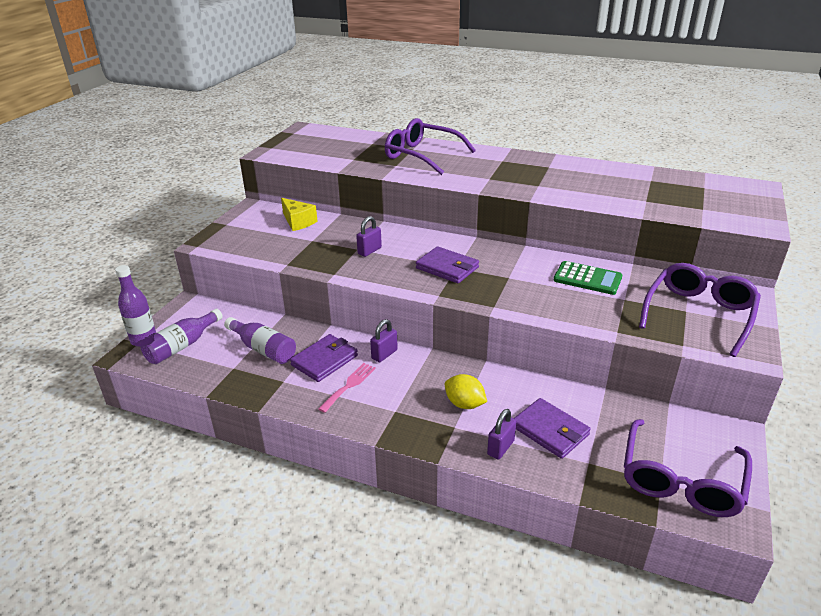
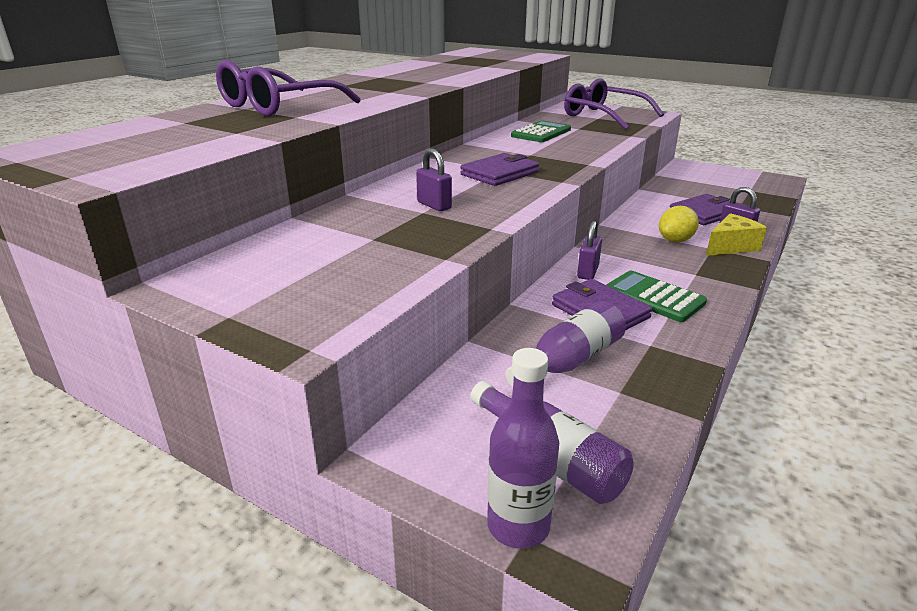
camera: 80 degrees left, 5 degrees down
(298, 222) = (292, 247): yellow cheese -> yellow cheese (731, 247)
(349, 385) = (653, 297): pink fork -> green calculator
(384, 354) = (588, 272): purple padlock -> purple padlock turned 60 degrees clockwise
(681, 480) = (745, 185): purple glasses -> none

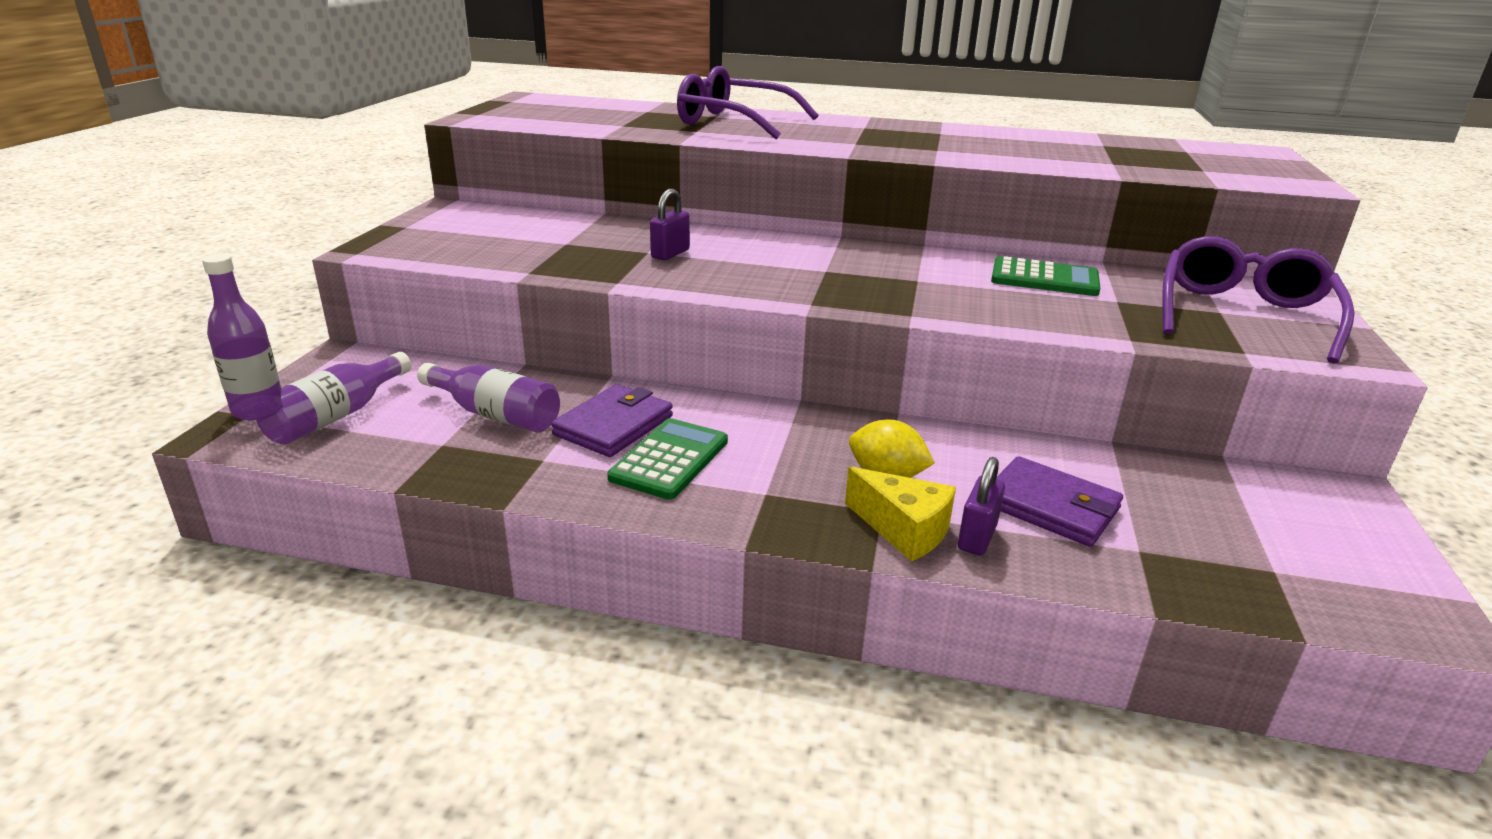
camera: 70 degrees right, 0 degrees up
(500, 173) = (811, 271): purple wallet -> none
(588, 272) = (720, 412): purple padlock -> none

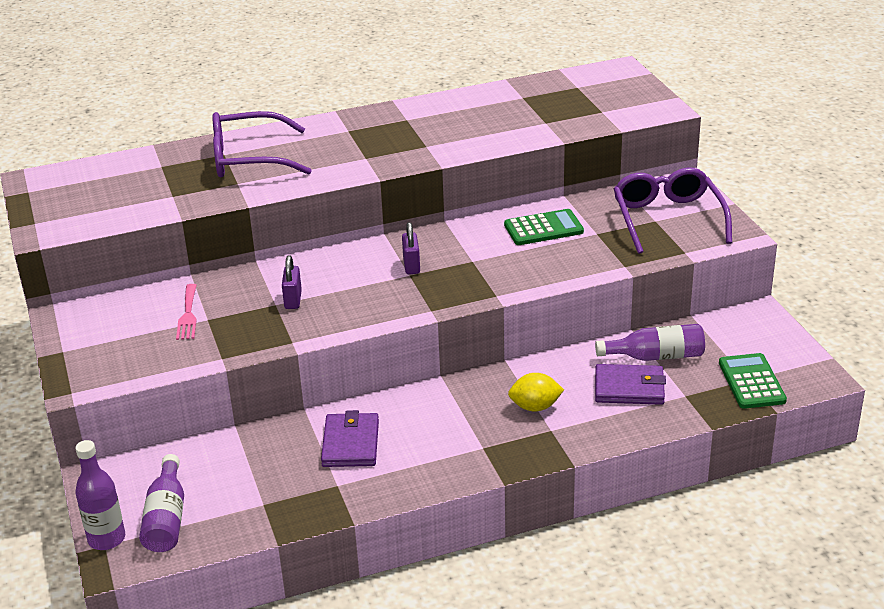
camera: 30 degrees left, 5 degrees up
(495, 414) = (268, 469): purple bottle -> purple bottle (656, 356)
(553, 235) = (188, 315): none -> pink fork
(669, 459) = (409, 451): green calculator -> green calculator (751, 382)
(903, 530) = (570, 436): yellow cheese -> none
(977, 537) = (608, 424): purple padlock -> purple padlock (411, 266)

